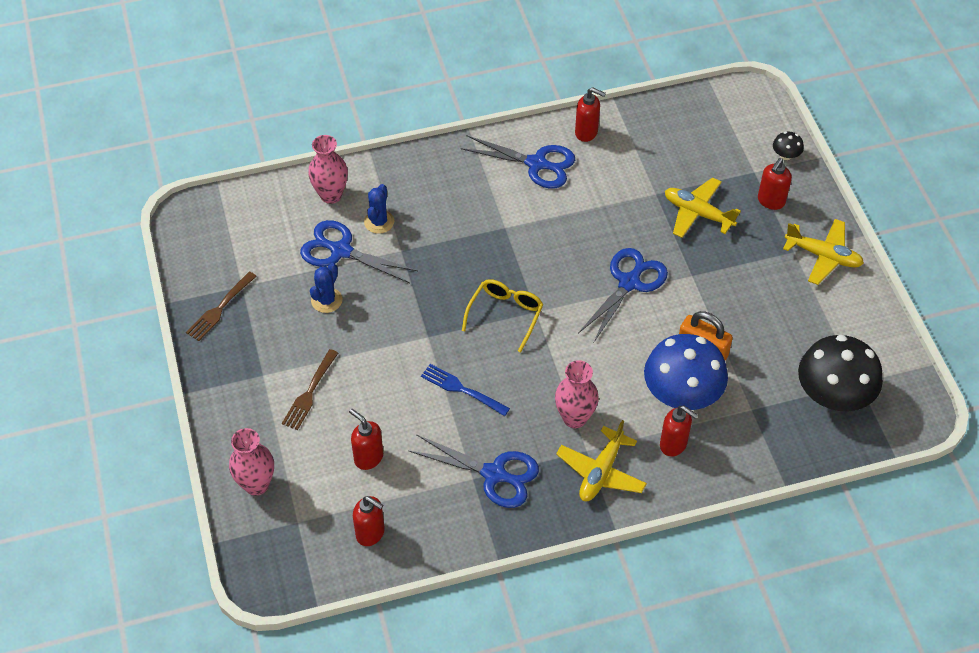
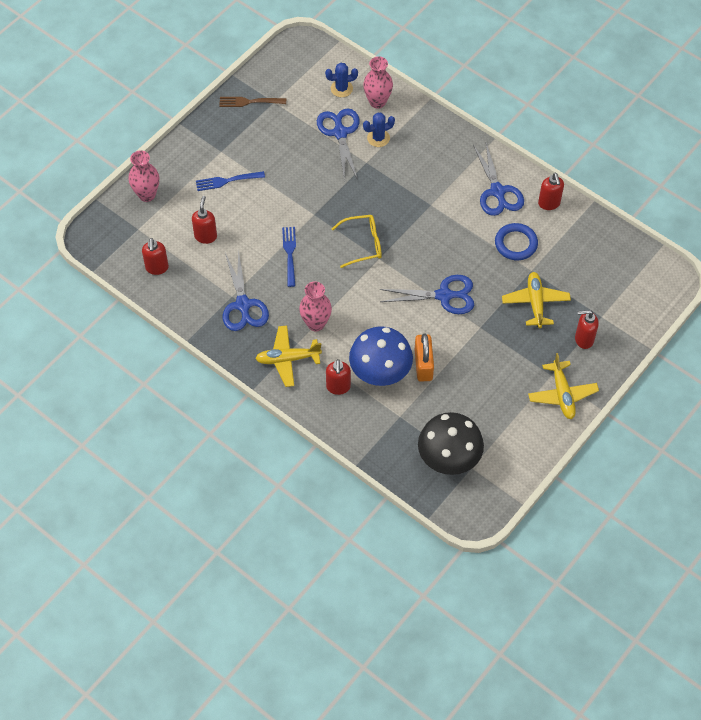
camera: 55 degrees right, 5 degrees up
(310, 392) = (227, 181): brown fork -> blue fork
(326, 300) = (298, 148): blue cactus -> blue cactus (341, 88)
(613, 187) = (516, 244): none -> blue ring
(786, 155) = (633, 327): black mushroom -> none

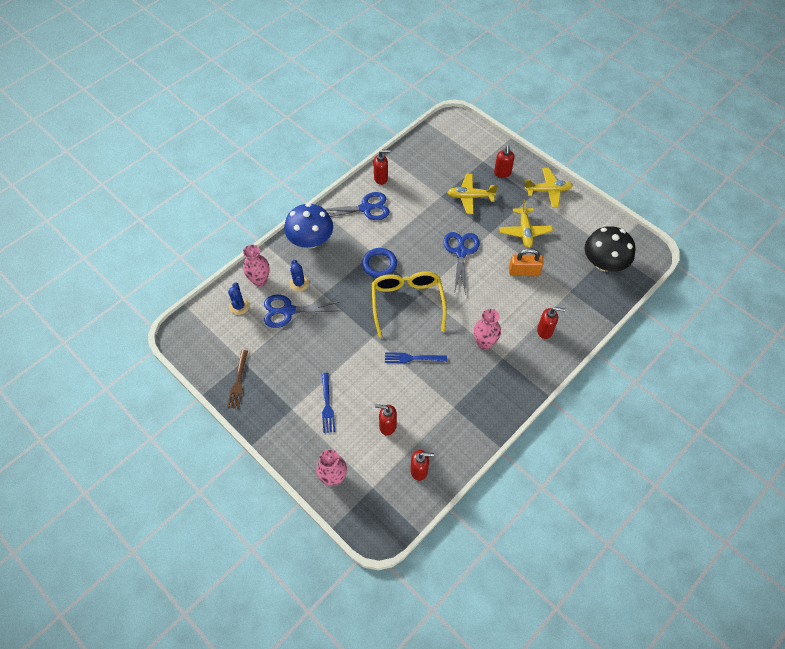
camera: 85 degrees left, 0 degrees up
(243, 305) = (463, 398): blue scissors -> none
(288, 359) = (518, 366): yellow plane -> yellow plane (524, 231)
(363, 244) = (407, 303): yellow glasses -> yellow glasses, size x1.60
(380, 371) = (530, 300): blue mushroom -> blue mushroom (310, 240)
(516, 244) = (416, 202): blue ring -> blue ring (379, 264)

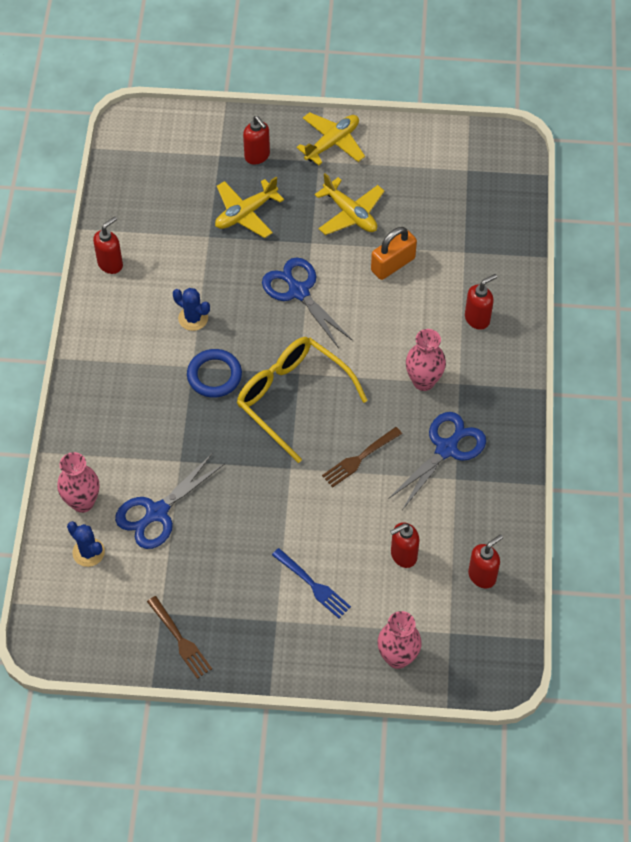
camera: 40 degrees left, 0 degrees up
(299, 283) = (136, 469): blue cactus -> blue cactus (193, 318)
(310, 240) = (97, 406): blue mushroom -> none
(365, 208) = (128, 316): blue scissors -> blue scissors (446, 449)
(413, 358) = (360, 458): blue fork -> brown fork
(603, 263) = (472, 191): black mushroom -> none

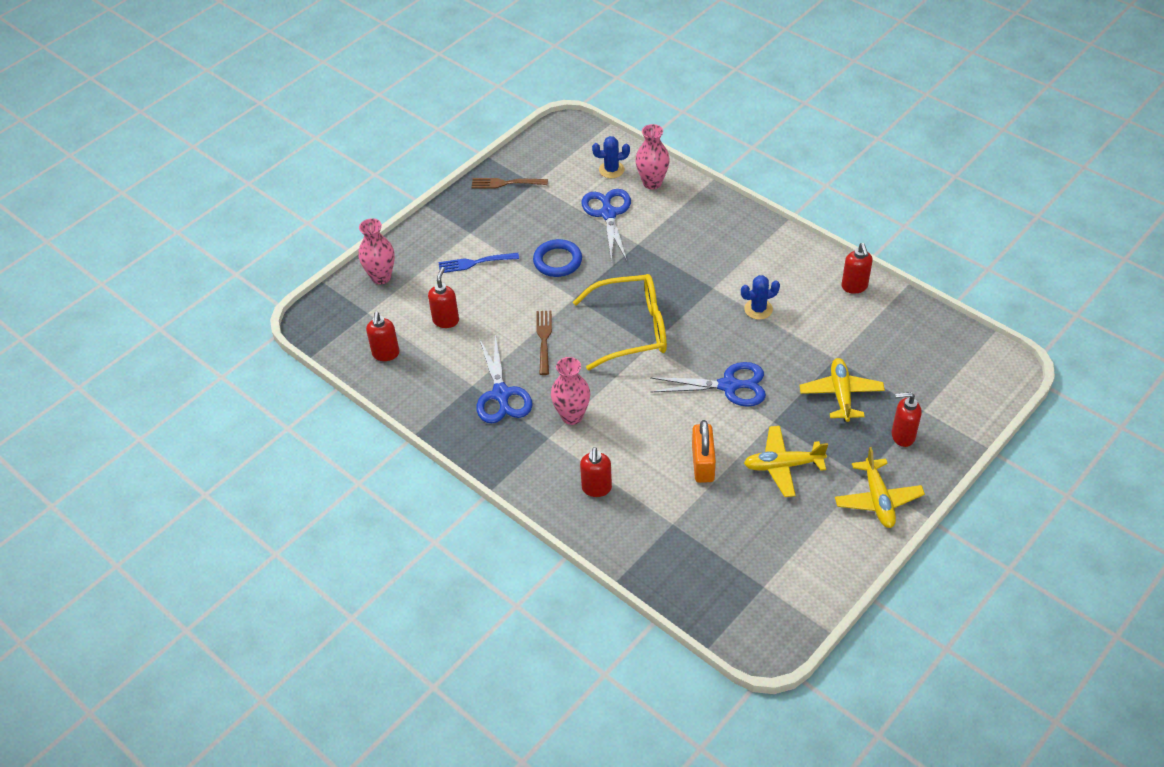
camera: 130 degrees right, 10 degrees down
(214, 375) = (693, 296): blue ring -> blue ring (557, 261)

